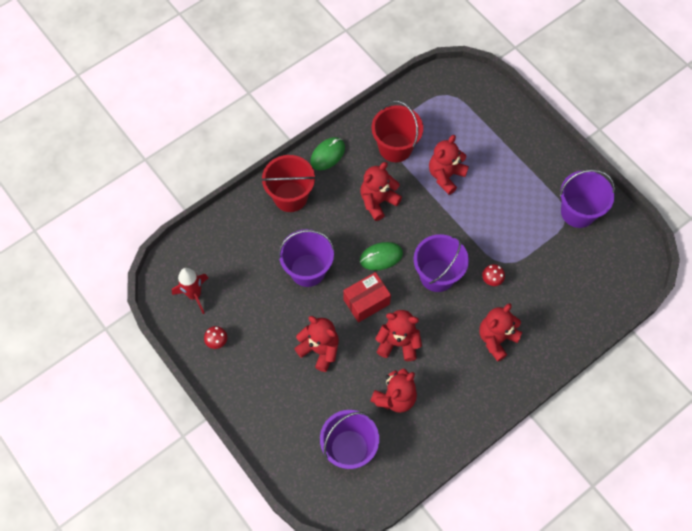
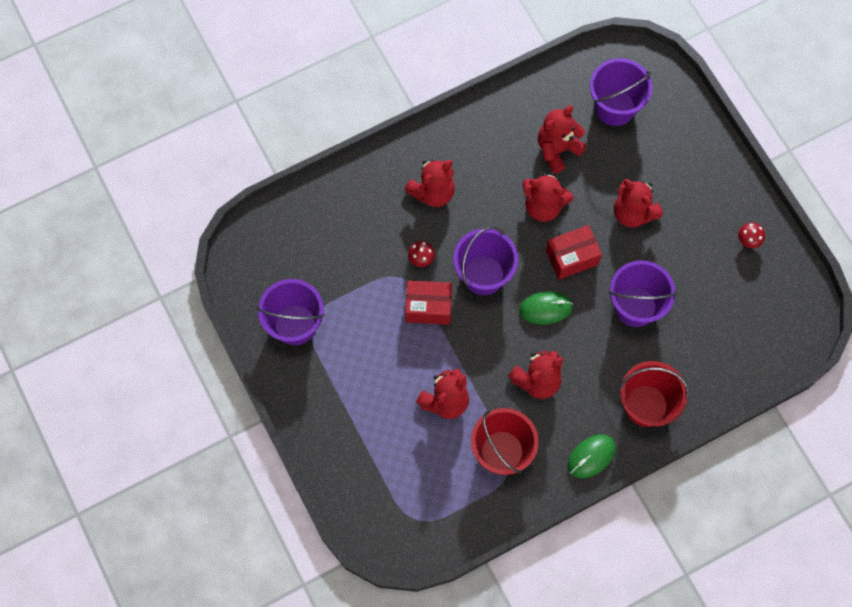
camera: 170 degrees left, 5 degrees up
(194, 295) = (772, 299): red rocket -> none
(476, 242) = (428, 307): none -> red box

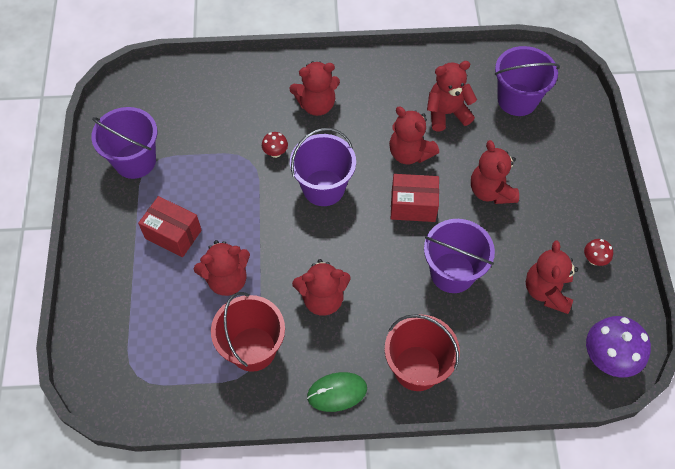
camera: 25 degrees right, 10 degrees down
(428, 307) = (258, 194): red box -> red box (173, 234)
(545, 308) = (365, 239): green mouse -> none
(721, 288) = (546, 291): none -> red teddy bear
(794, 326) = (607, 358): none -> purple mushroom

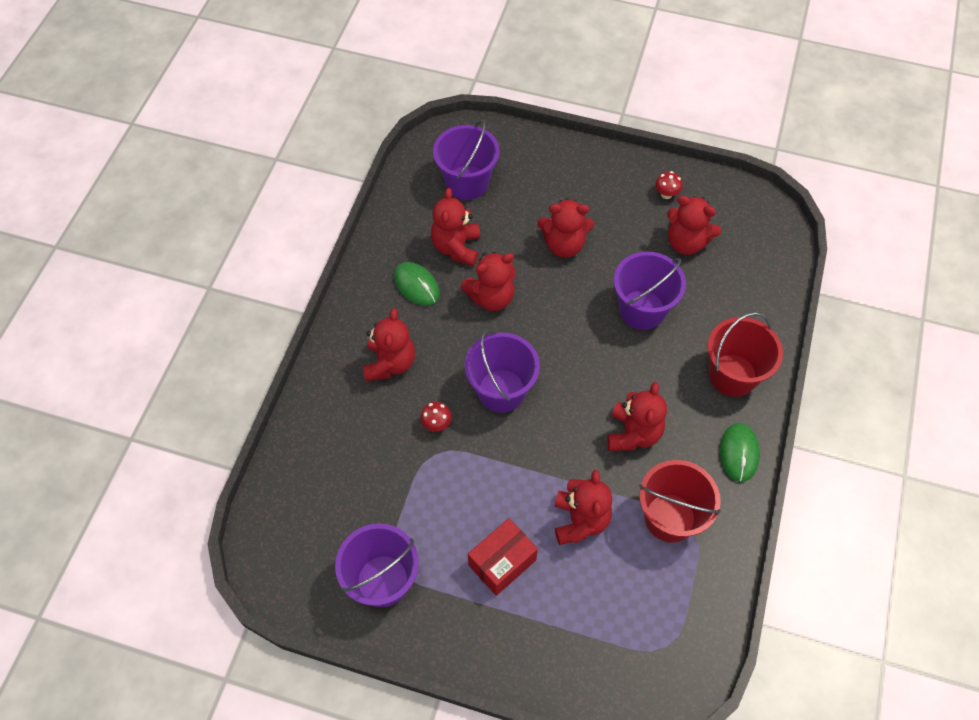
camera: 70 degrees left, 0 degrees up
(396, 98) = (416, 285): none -> green mouse
(413, 206) = (555, 316): red box -> none
(607, 358) = (764, 224): purple mushroom -> none

